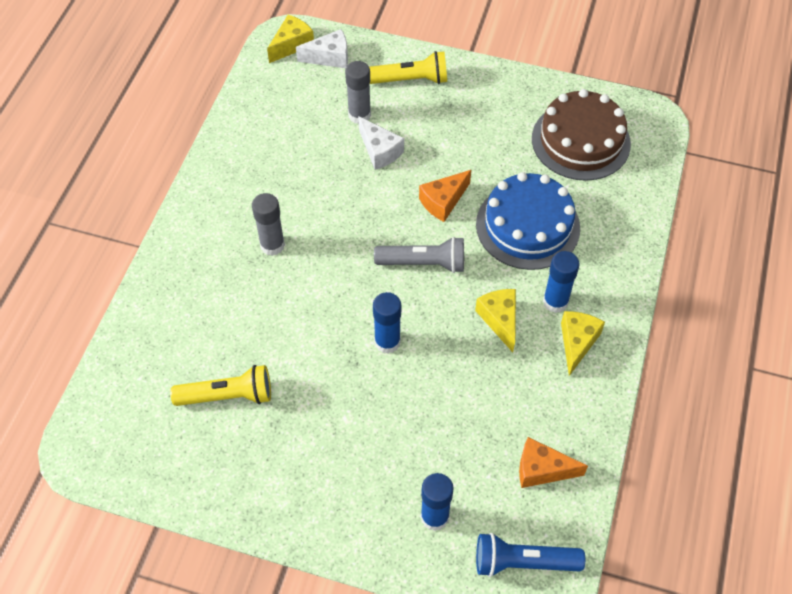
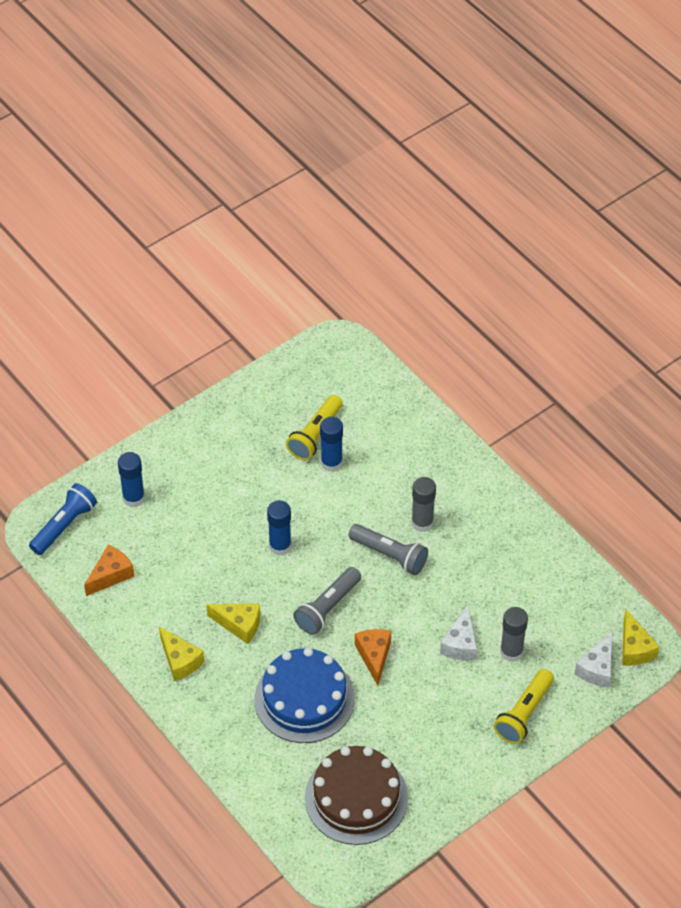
camera: 125 degrees right, 5 degrees down
(328, 249) = (390, 555): none -> grey flashlight
(379, 151) = (460, 643): white cheese -> white cheese turned 75 degrees counterclockwise
(555, 302) = (224, 670): blue glue stick -> blue glue stick (331, 463)

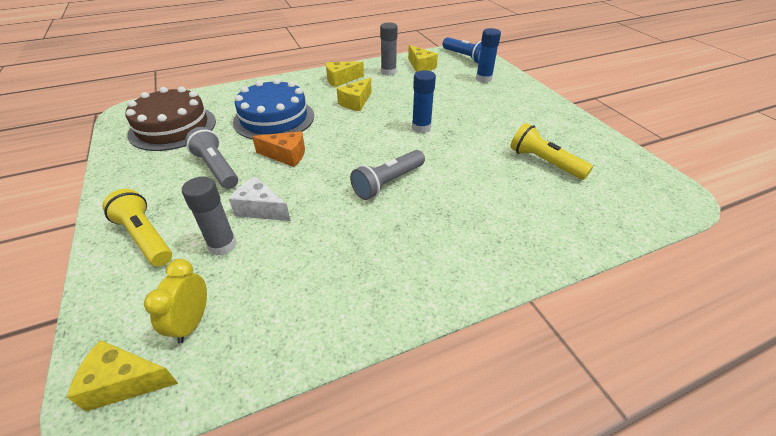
camera: 105 degrees right, 10 degrees down
(111, 575) = (420, 66): orange cheese -> yellow cheese
(327, 608) = (349, 140): grey flashlight -> grey flashlight (216, 168)
(331, 463) = (509, 166): blue glue stick -> none
(422, 523) = (420, 212): grey glue stick -> grey glue stick (388, 72)
(583, 635) = (192, 322): none -> yellow clock
(597, 668) = (136, 323): white cheese -> none

